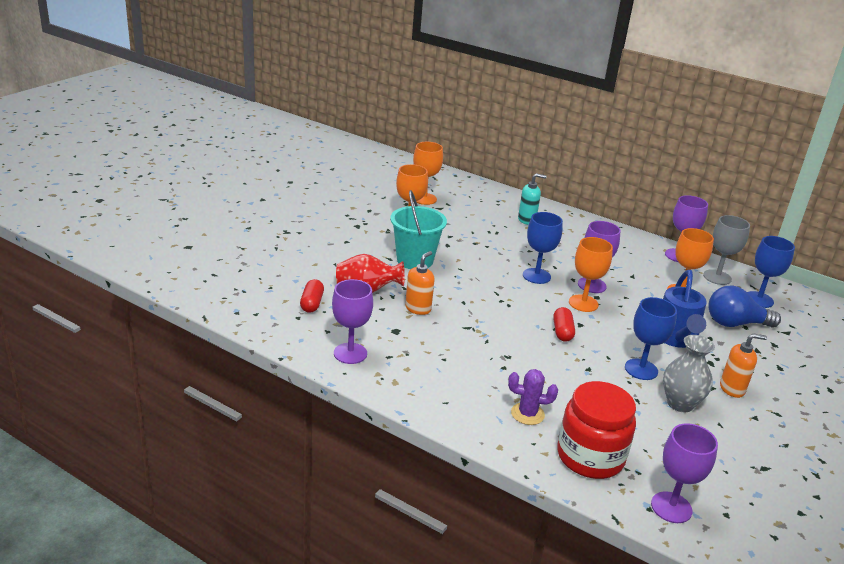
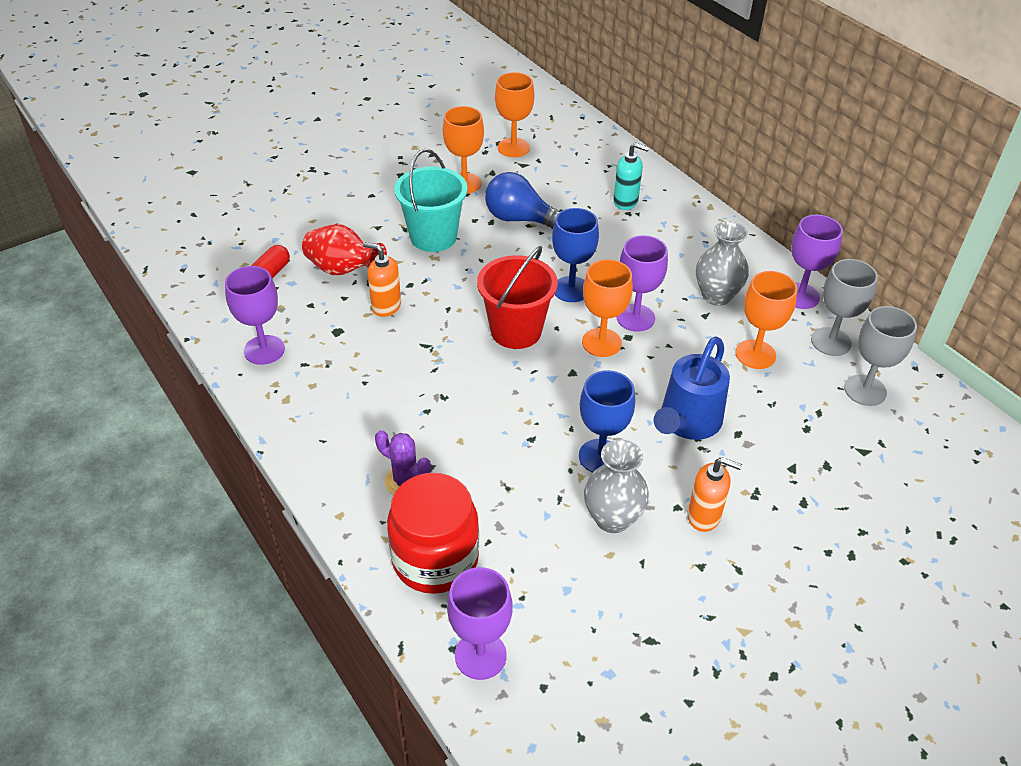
camera: 25 degrees right, 15 degrees up
(418, 308) = (386, 306): orange soap dispenser -> orange soap dispenser turned 120 degrees counterclockwise
(522, 307) = (516, 331): none -> red bucket
(562, 332) = (540, 378): red capsule -> none
(630, 264) = (716, 296): none -> grey vase
(735, 323) = (795, 420): blue light bulb -> blue light bulb (520, 219)
(758, 299) = (865, 390): blue goblet -> grey goblet

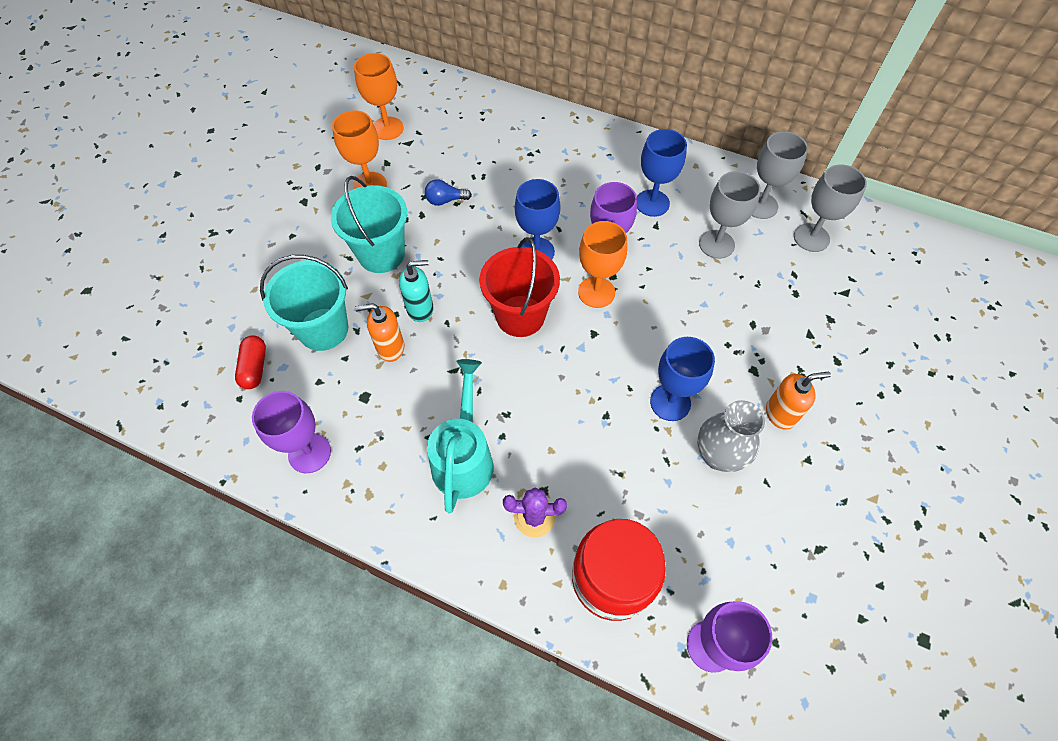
camera: 30 degrees left, 15 degrees up
(343, 270) = (323, 329): red vase -> turquoise bucket
(382, 410) = (464, 457): none -> turquoise watering can
(520, 219) = (445, 200): blue light bulb -> blue light bulb, size x0.54
(626, 202) = (520, 143): turquoise soap dispenser -> turquoise soap dispenser (420, 309)
(687, 423) = (711, 335): blue watering can -> none
(716, 296) = (652, 203): grey vase -> blue goblet
(755, 354) = (716, 244): orange goblet -> grey goblet
(800, 296) = (711, 173): purple goblet -> none

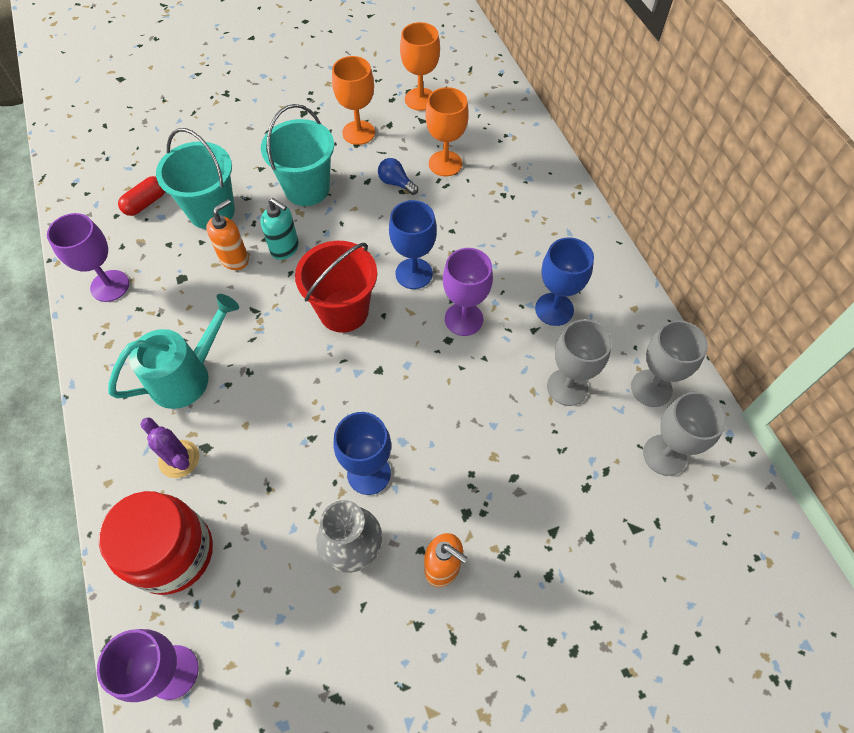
camera: 45 degrees right, 0 degrees up
(390, 348) = (234, 259): orange soap dispenser -> orange soap dispenser turned 90 degrees clockwise
(596, 292) = (420, 341): orange goblet -> orange goblet (445, 163)

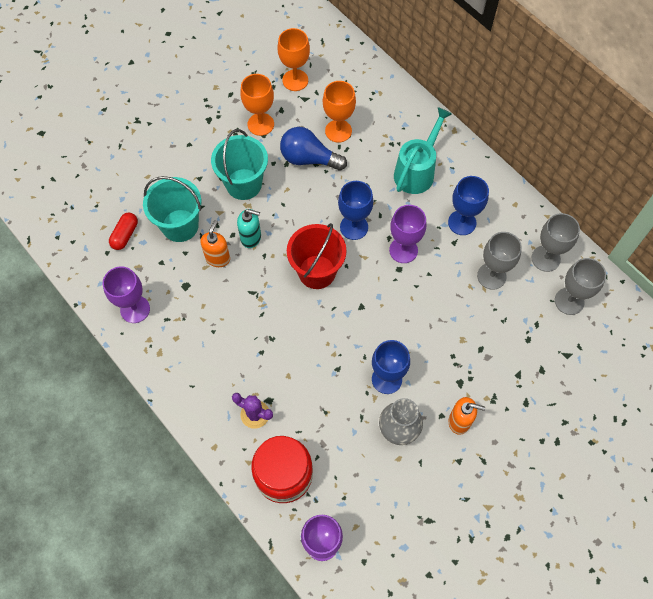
camera: 20 degrees left, 5 degrees up
(188, 375) = (230, 355): turquoise watering can -> turquoise watering can (417, 171)
(396, 183) = (309, 159): blue light bulb -> blue light bulb, size x1.86

